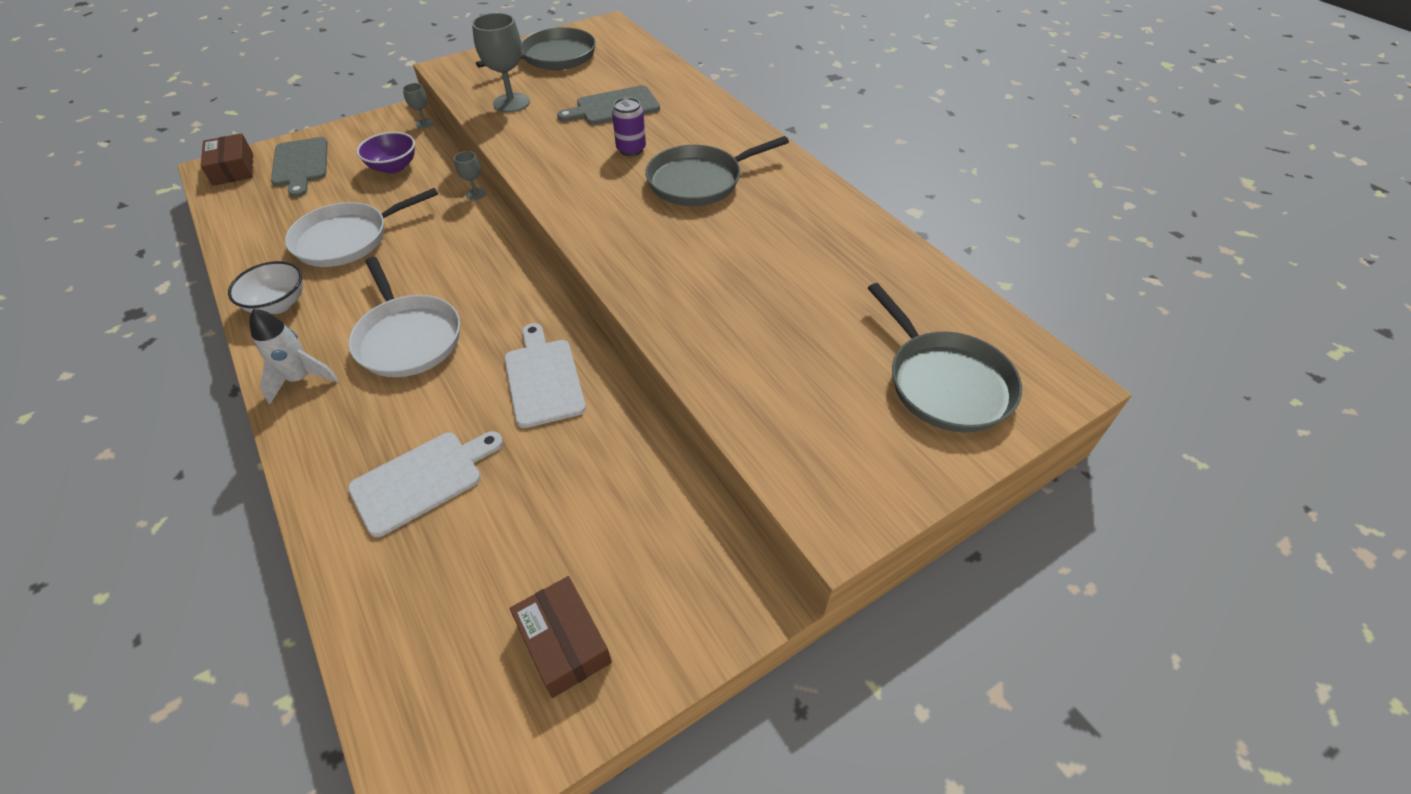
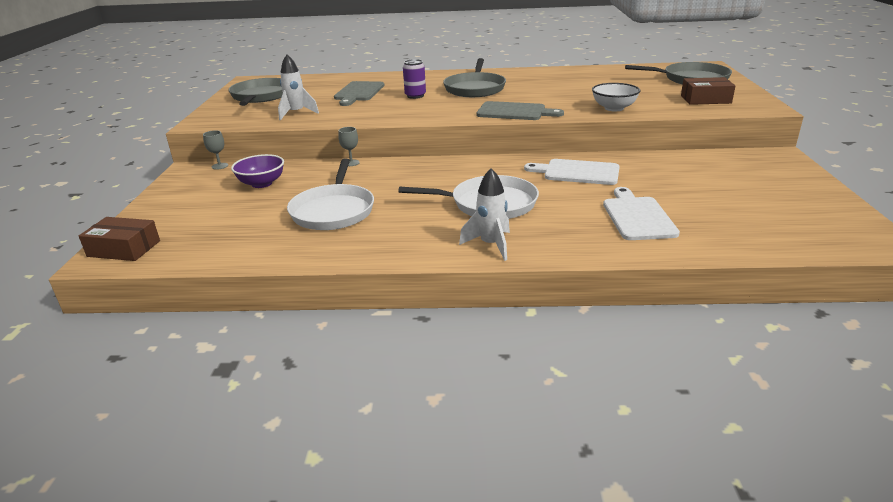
camera: 55 degrees left, 20 degrees down
(278, 304) = (382, 246): white bowl -> white bowl (614, 108)
(300, 164) = (182, 218): grey cutting board -> grey cutting board (514, 112)
(511, 103) = (296, 113): grey goblet -> white rocket
(563, 642) = (788, 197): brown box -> brown box (705, 99)

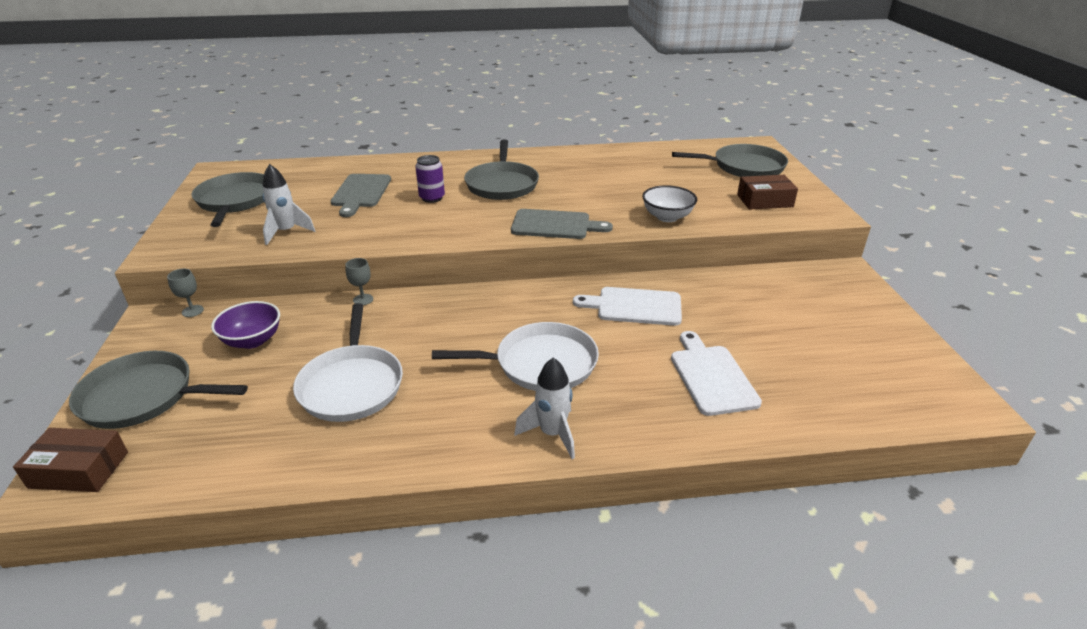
camera: 10 degrees left, 5 degrees up
(175, 211) = (143, 397): none -> grey pan

